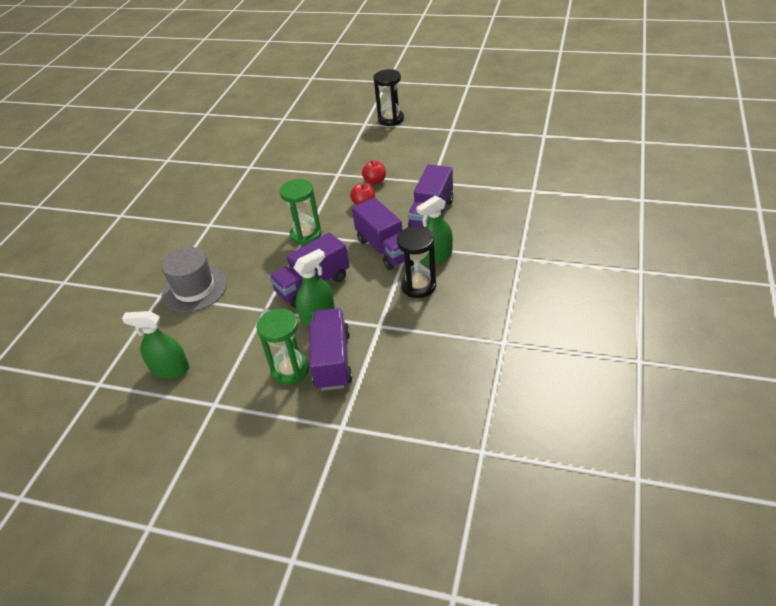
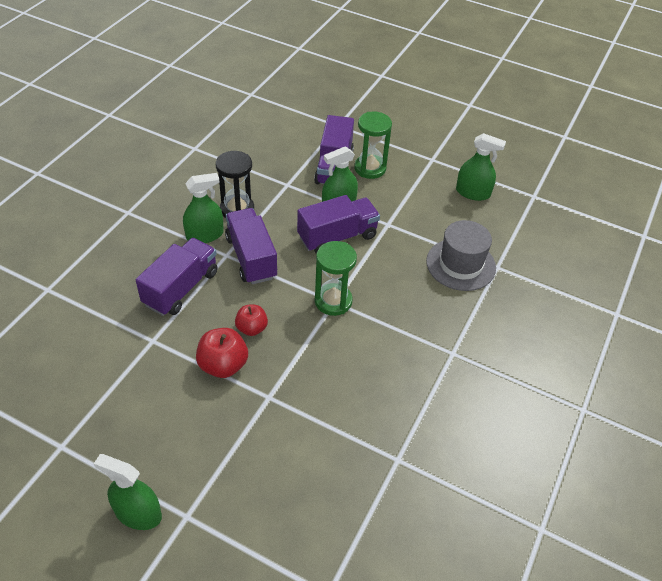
camera: 175 degrees left, 5 degrees up
(375, 181) = (223, 365): red apple -> red apple, size x1.51
(391, 119) = (138, 513): black hourglass -> green spray bottle

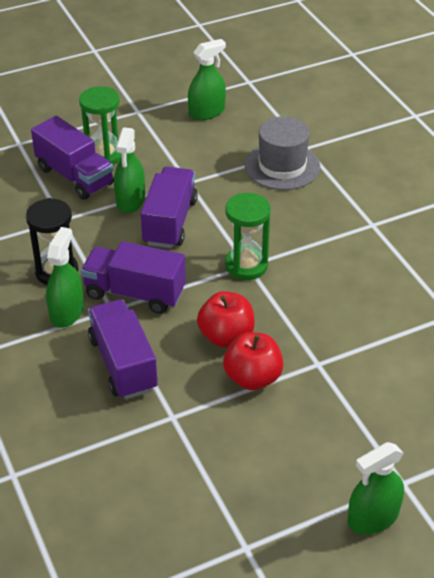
camera: 50 degrees left, 5 degrees down
(251, 328) = (226, 336): red apple -> red apple, size x1.51

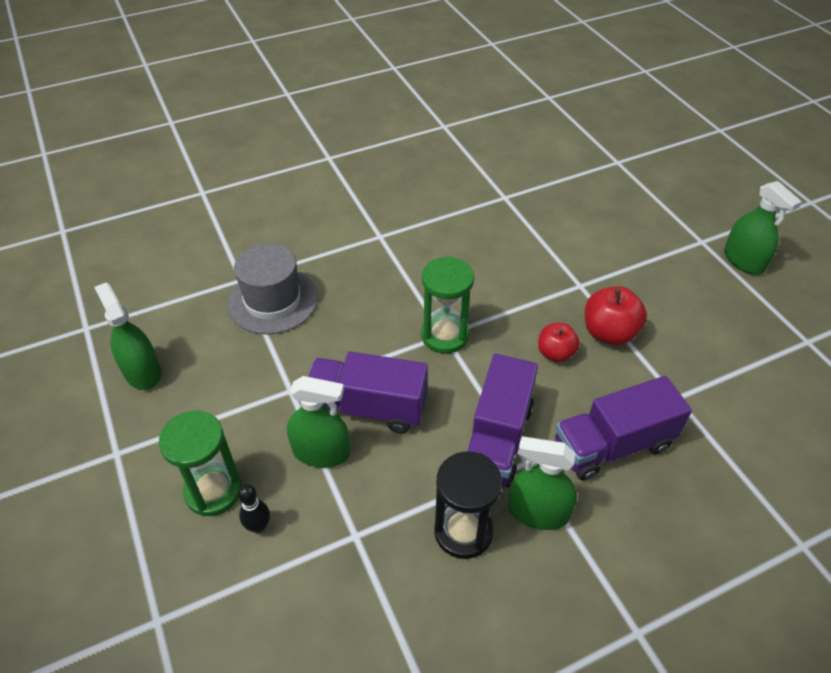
camera: 90 degrees left, 5 degrees up
(75, 176) = (258, 526): purple truck -> black bowling pin
(226, 336) = (555, 353): red apple -> red apple, size x0.66

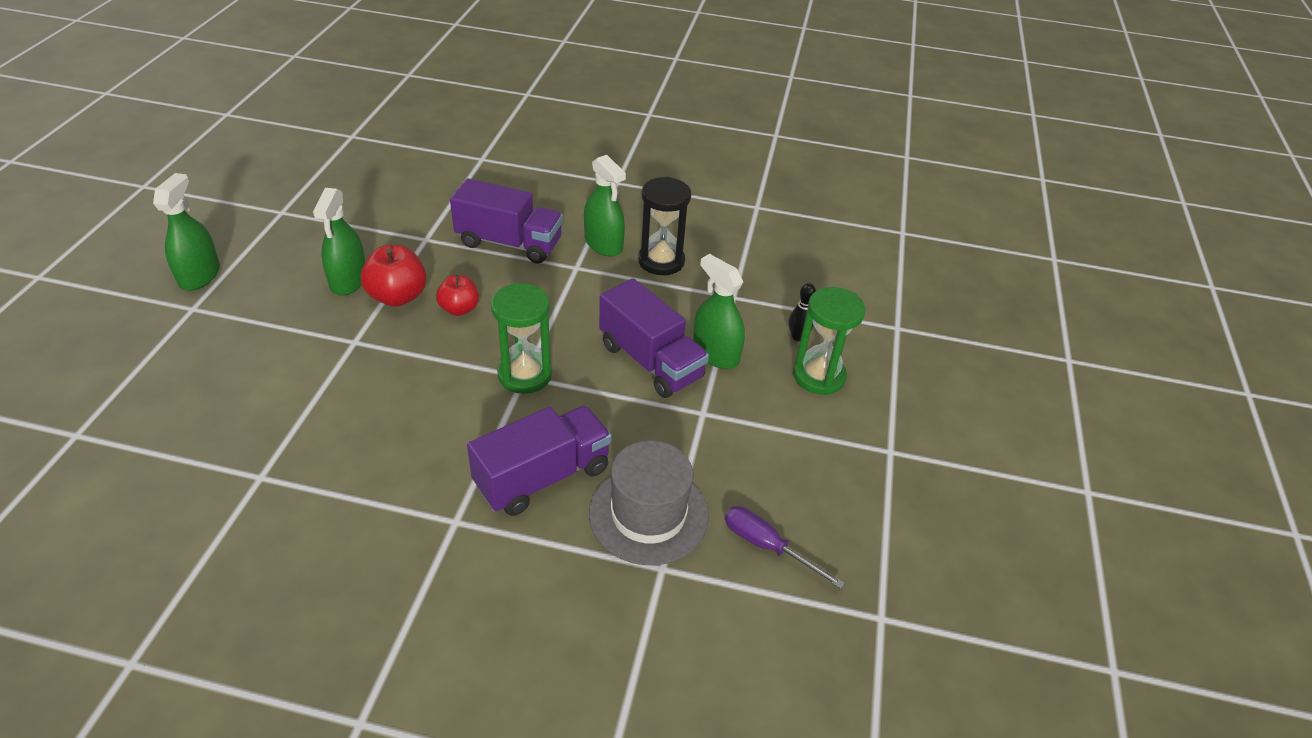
camera: 145 degrees left, 5 degrees down
(142, 372) = (835, 516): green spray bottle -> green spray bottle (348, 280)
(182, 326) = (767, 546): none -> purple screwdriver
(497, 439) = (579, 288): purple truck -> purple truck (542, 477)

